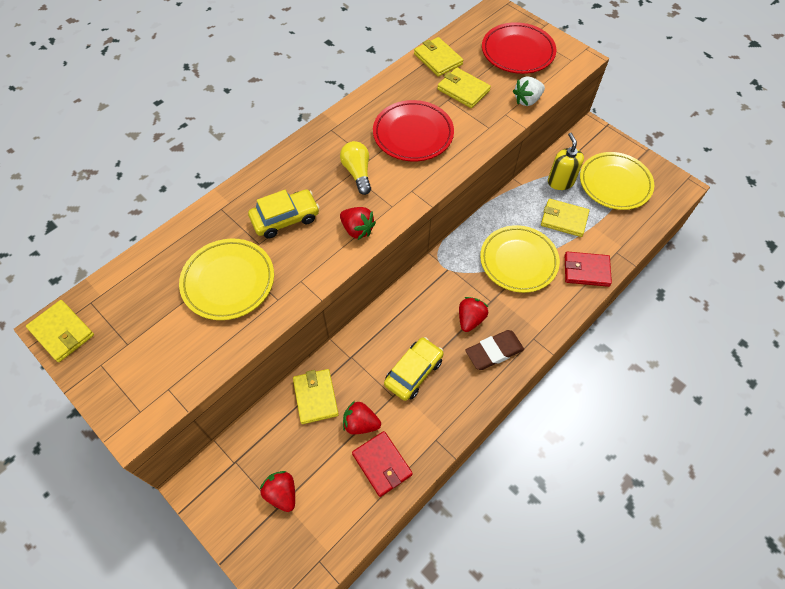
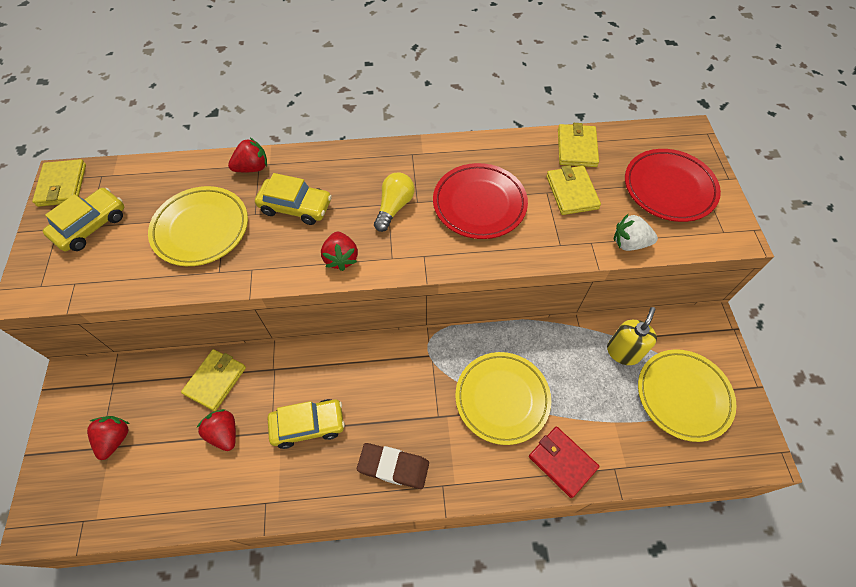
camera: 40 degrees right, 0 degrees up
(129, 342) = (91, 226): none -> yellow car
(382, 464) = (204, 484): red wallet -> none
(470, 319) = (403, 418): red strawberry -> red strawberry (252, 168)
(564, 219) = (589, 392): yellow wallet -> none

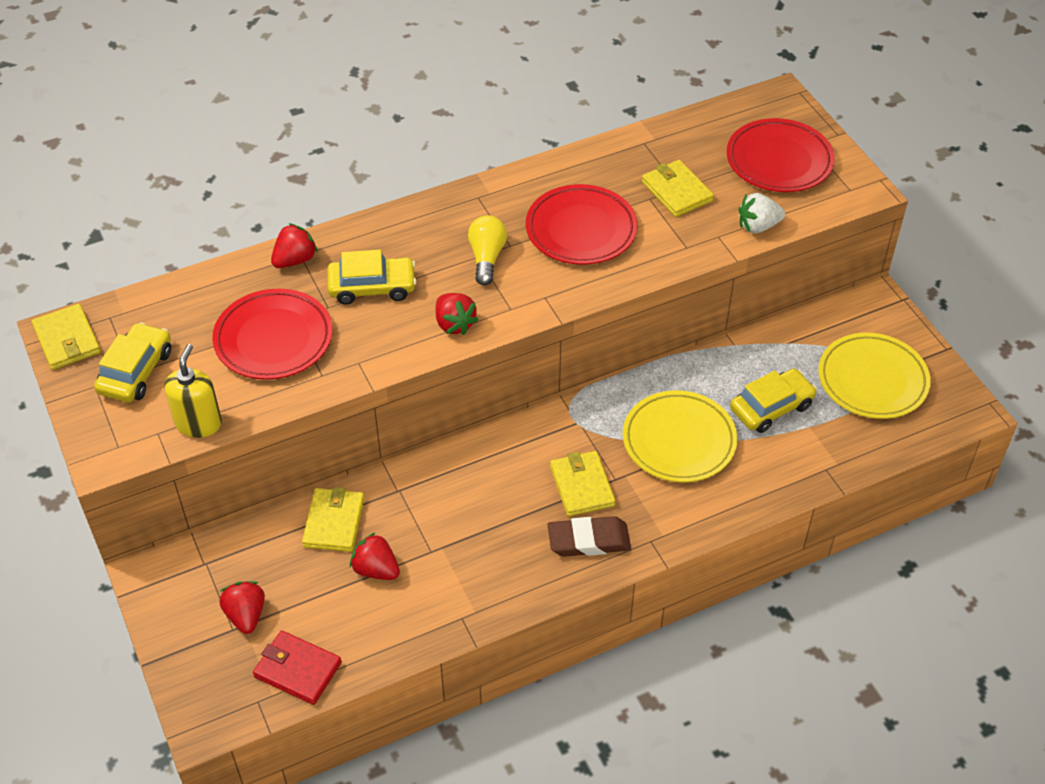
camera: 20 degrees left, 10 degrees down
(201, 229) = (273, 339): yellow plate -> red plate
(308, 425) = (471, 532): yellow car -> yellow car (771, 407)
(562, 462) = (769, 480): red wallet -> red wallet (297, 670)
(576, 148) = (662, 143): yellow wallet -> yellow wallet (582, 486)
(623, 352) = (793, 356): yellow soap dispenser -> yellow soap dispenser (199, 423)

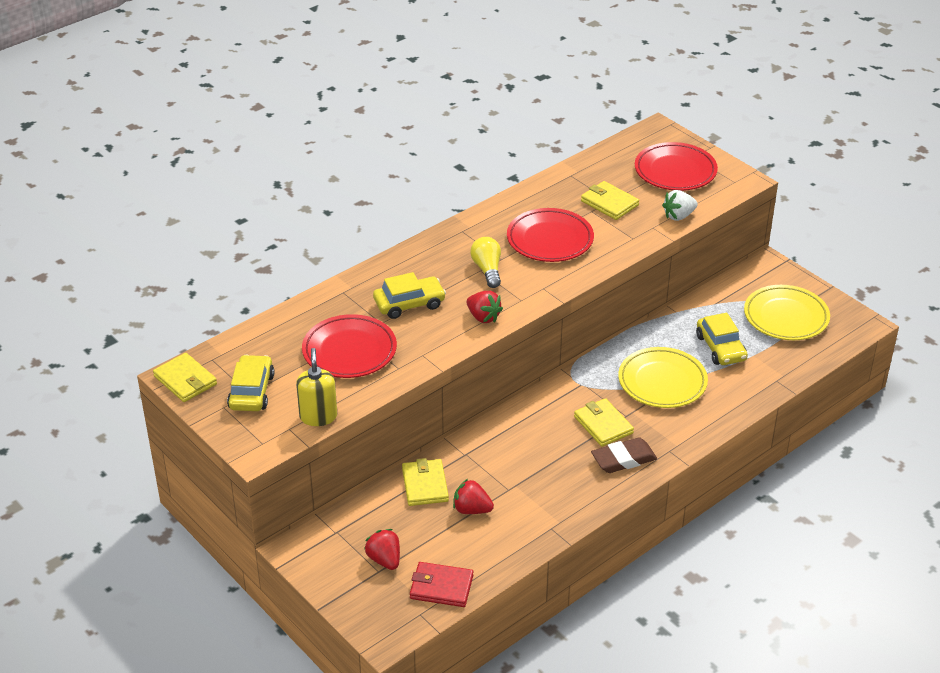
camera: 15 degrees left, 10 degrees down
(295, 260) = (340, 296): red strawberry -> none
(771, 407) = (720, 348): yellow car -> yellow car turned 120 degrees clockwise

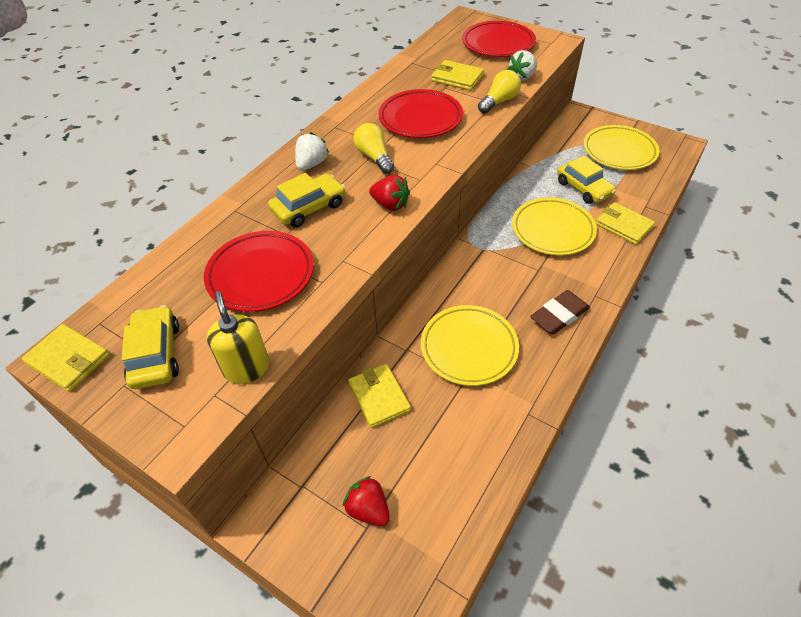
camera: 15 degrees left, 10 degrees up
(426, 264) = (311, 164): none -> white strawberry
(441, 587) = (445, 529): red wallet -> none
(471, 509) = (438, 414): red strawberry -> none
(523, 466) = (469, 348): none -> yellow plate
(603, 425) = (522, 284): yellow wallet -> yellow wallet (623, 225)
(639, 238) = (499, 101): none -> yellow light bulb

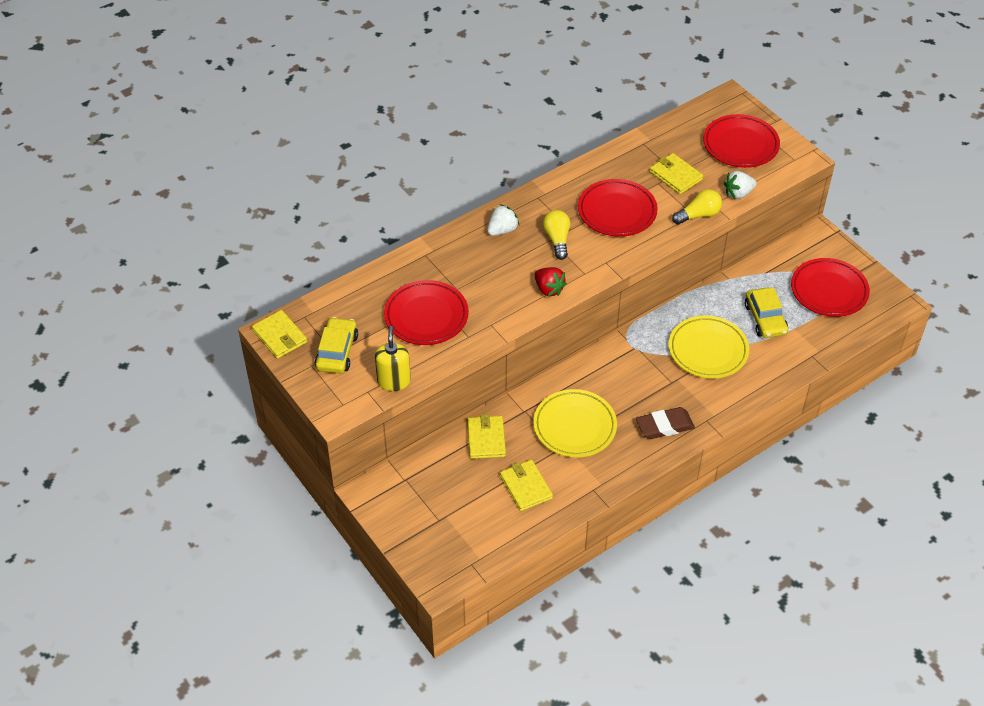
camera: 20 degrees right, 0 degrees up
(309, 207) = (483, 271): yellow car -> none
(368, 509) = (445, 509): red strawberry -> none
(619, 151) = (829, 291): yellow plate -> red plate
(623, 225) = (776, 367): yellow wallet -> yellow wallet (525, 487)

